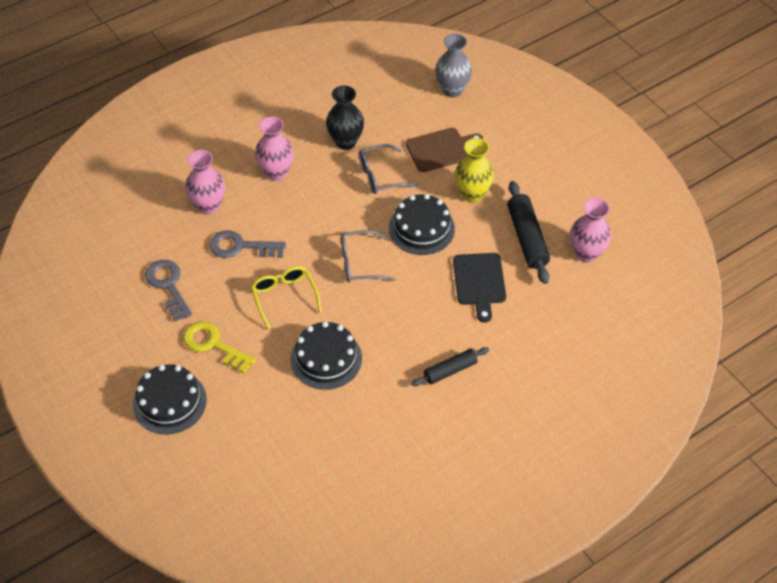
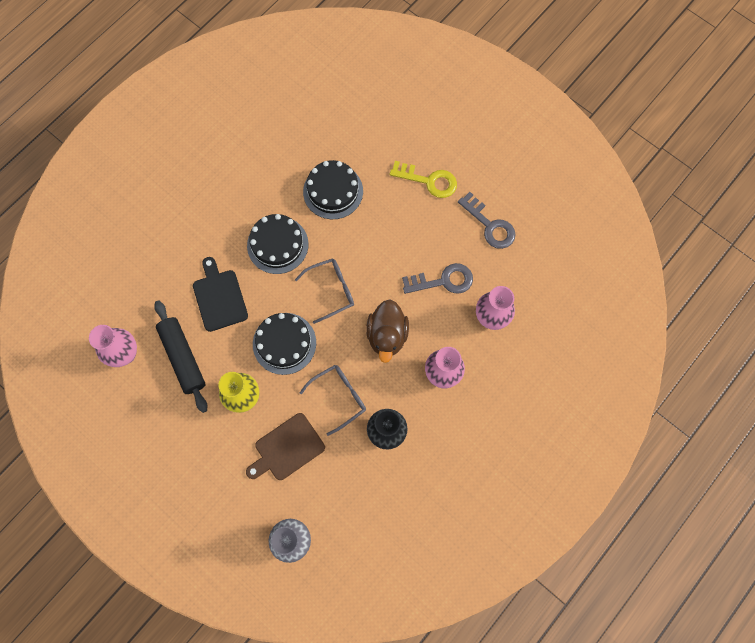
camera: 165 degrees right, 20 degrees up
(170, 402) = (443, 125): black cake -> black cake (277, 245)
(284, 297) = (386, 239): yellow glasses -> none
(317, 213) = (387, 335): none -> brown duck
(450, 370) = (229, 206): black rolling pin -> none

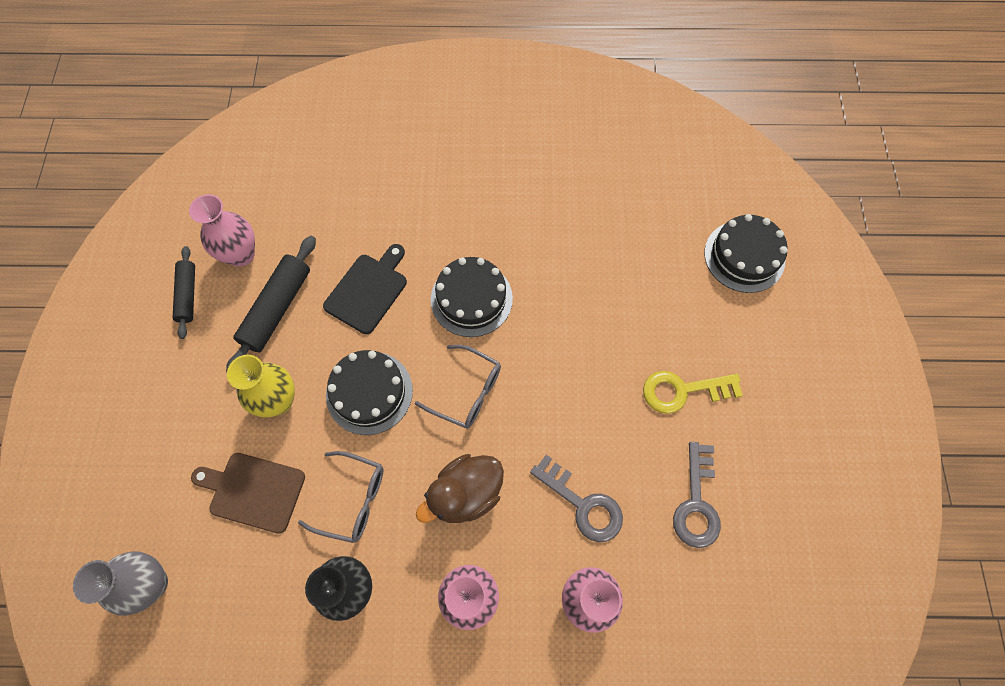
camera: 50 degrees right, 5 degrees down
(124, 404) = (188, 295): none -> black rolling pin
(333, 191) = (578, 304): black cake -> black cake (744, 256)
(428, 181) = (683, 390): yellow key -> yellow key turned 105 degrees clockwise

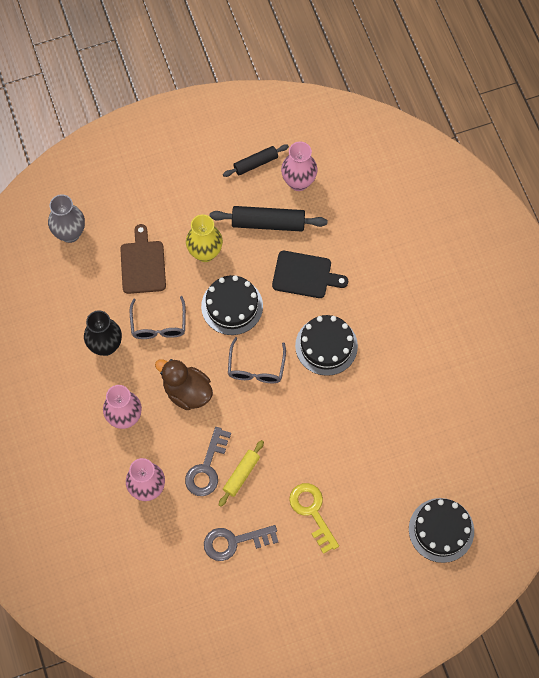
camera: 70 degrees right, 0 degrees up
(606, 462) = (241, 474): none -> yellow rolling pin

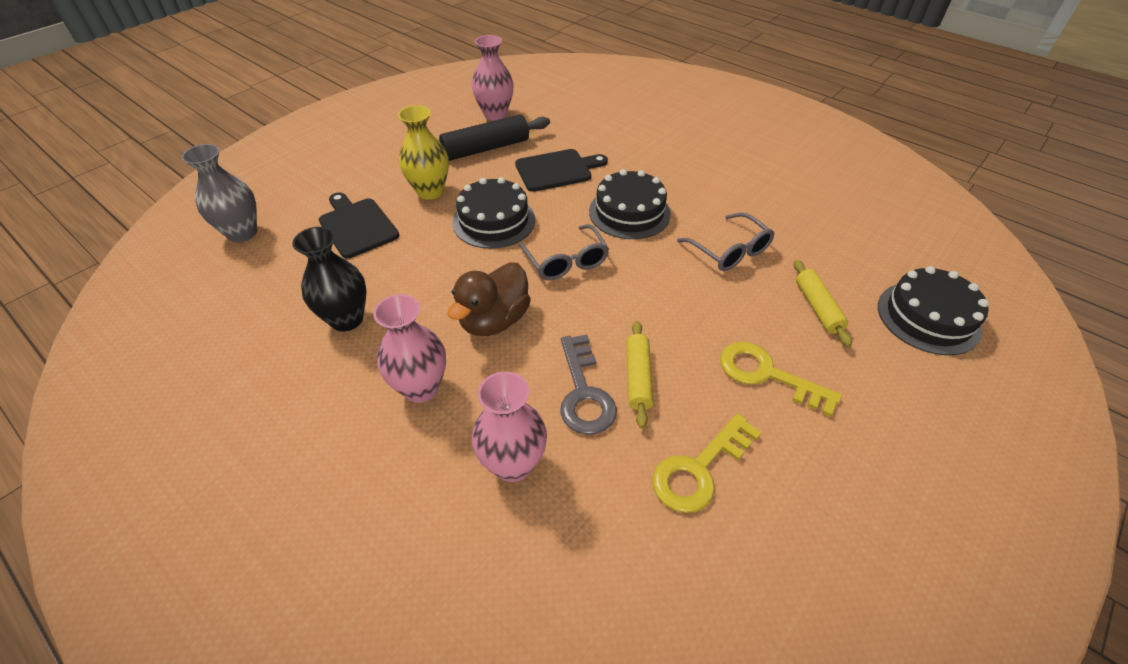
camera: 30 degrees left, 20 degrees down
(143, 264) = (357, 226): brown cutting board -> black cutting board
(158, 324) = (411, 270): grey glasses -> grey glasses (729, 251)
(187, 392) = (494, 320): brown duck -> brown duck turned 60 degrees counterclockwise
(234, 542) = (699, 469): grey key -> yellow key
(255, 163) = (441, 116): black rolling pin -> none
(381, 487) = (817, 307): none -> yellow rolling pin

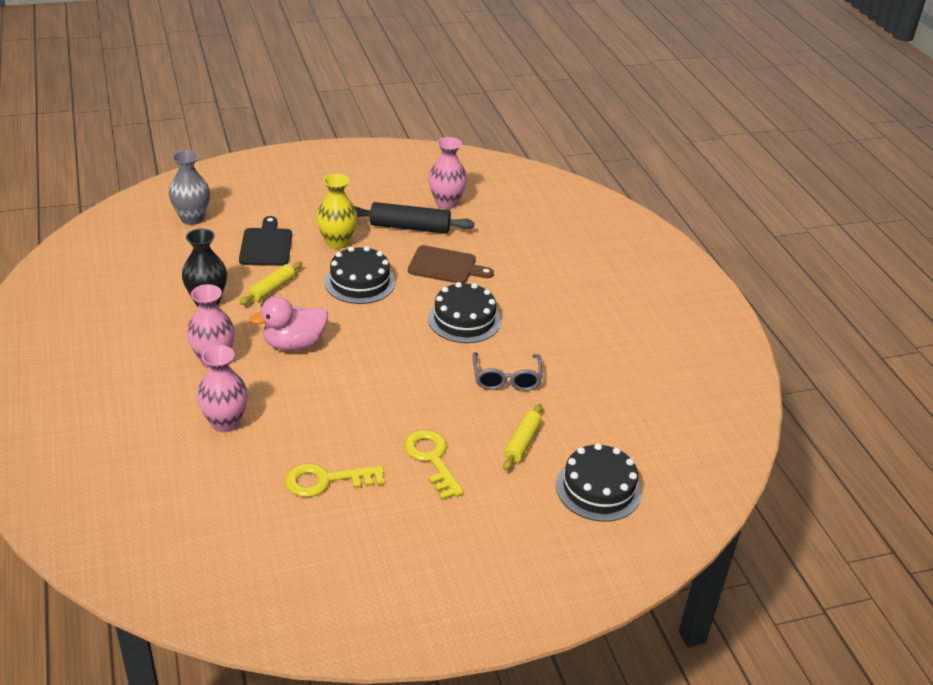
camera: 30 degrees right, 10 degrees down
(494, 320) = (294, 344): brown duck -> pink duck
(557, 170) = (445, 266): black cutting board -> brown cutting board
(565, 261) = (380, 330): grey glasses -> none
(584, 392) = (304, 409): grey key -> none
(638, 378) = (346, 419): yellow rolling pin -> yellow rolling pin (272, 289)

